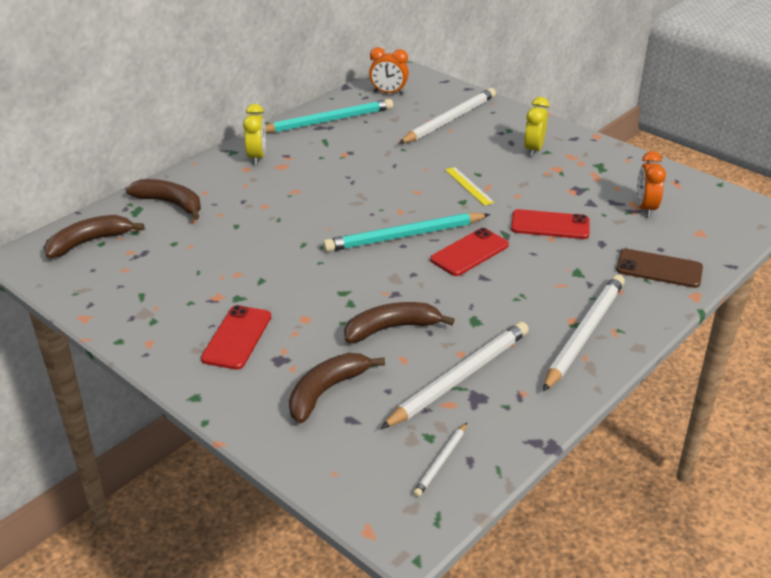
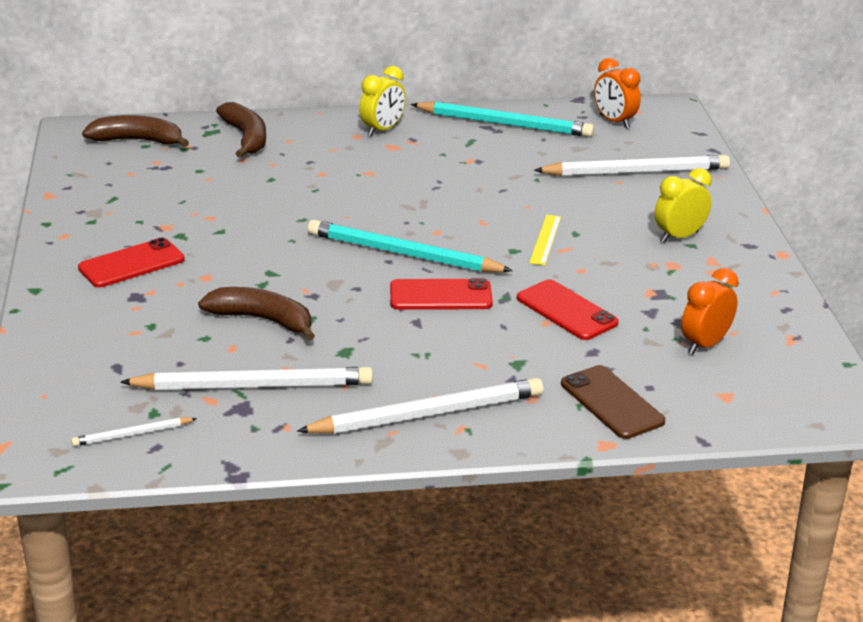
camera: 40 degrees right, 5 degrees down
(326, 391) = (133, 337): brown banana -> none

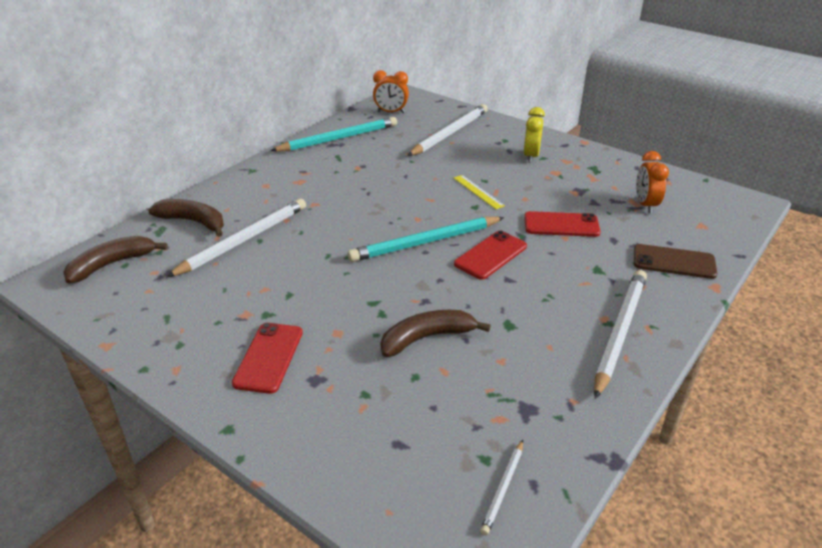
camera: 45 degrees left, 5 degrees up
(253, 386) = (505, 388): white pencil -> white pencil (243, 240)
(382, 130) = (275, 174): yellow clock -> none

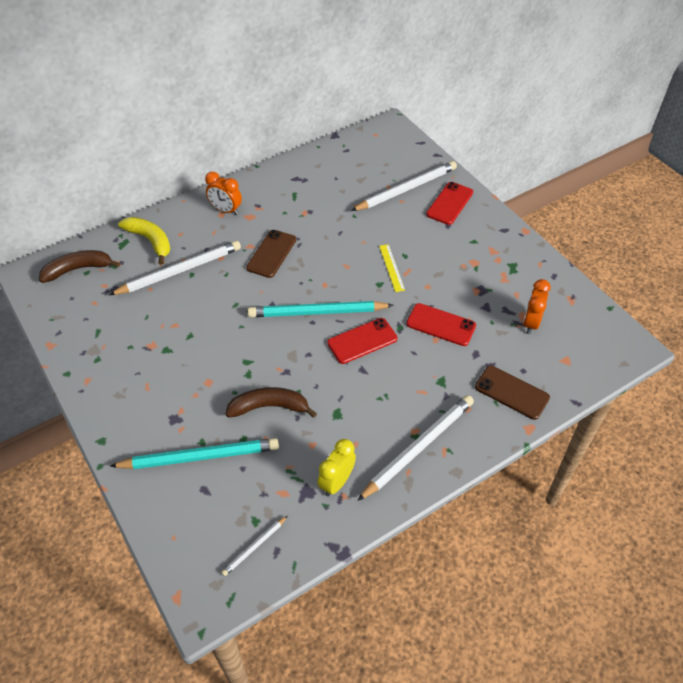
camera: 20 degrees right, 15 degrees up
(193, 222) = (150, 241): brown banana -> yellow banana
(268, 357) = (151, 389): red phone -> red phone (449, 203)
(338, 139) = (305, 172): turquoise pencil -> turquoise pencil (199, 457)
(342, 205) = (271, 254): none -> brown phone
(391, 112) = (367, 148): orange clock -> orange clock (226, 210)
(531, 156) = (463, 237): yellow clock -> yellow clock (336, 482)

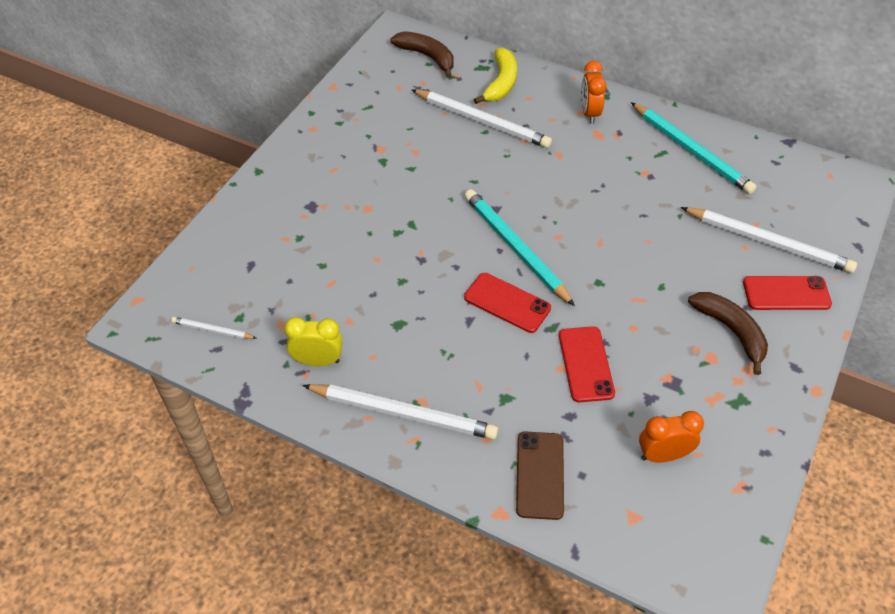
camera: 60 degrees right, 0 degrees up
(199, 457) = (282, 244): turquoise pencil -> turquoise pencil (691, 151)
(269, 407) = (370, 267): brown banana -> brown banana (731, 331)
(271, 254) = (562, 175): brown phone -> none
(391, 267) = (632, 282): yellow ruler -> none

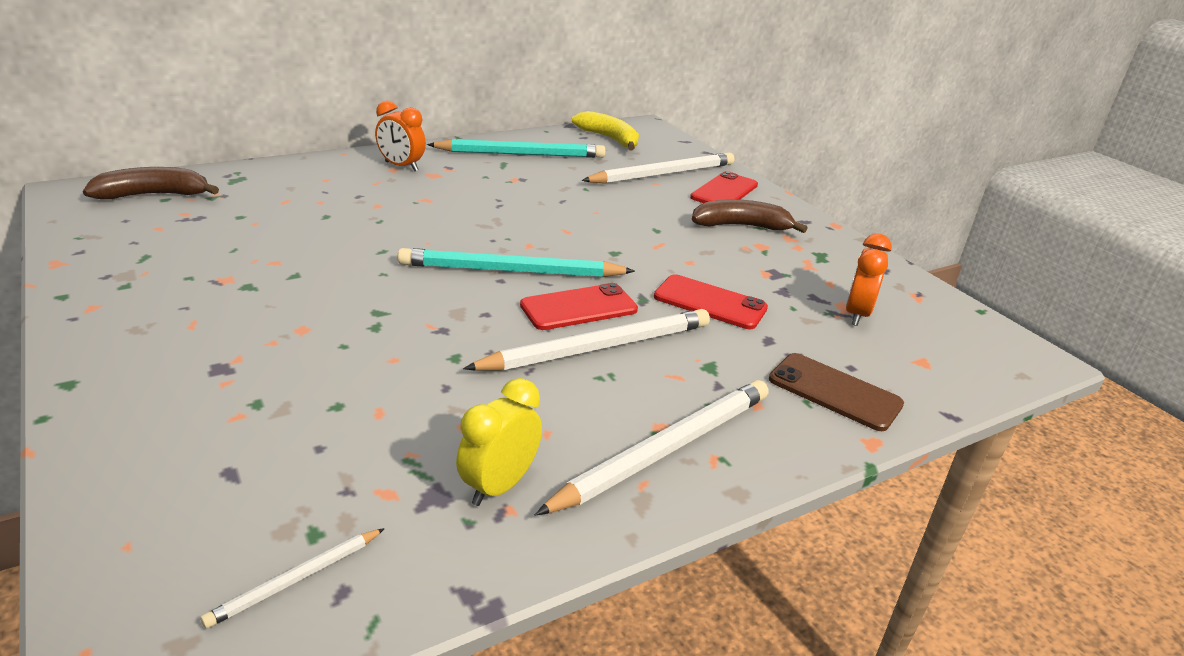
camera: 60 degrees left, 20 degrees down
(481, 121) = (308, 211): white pencil -> white pencil (597, 348)
(501, 83) = (278, 181): yellow banana -> yellow banana (609, 139)

